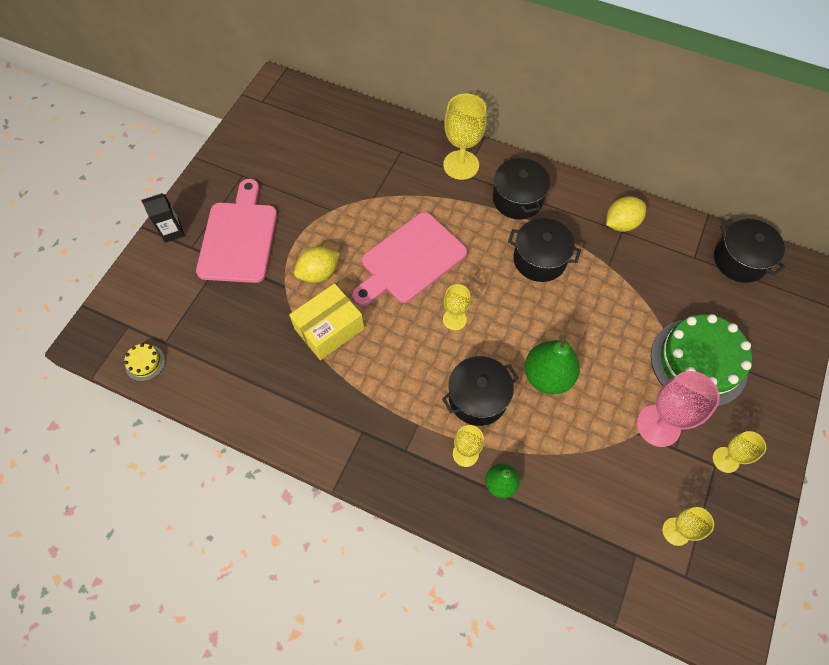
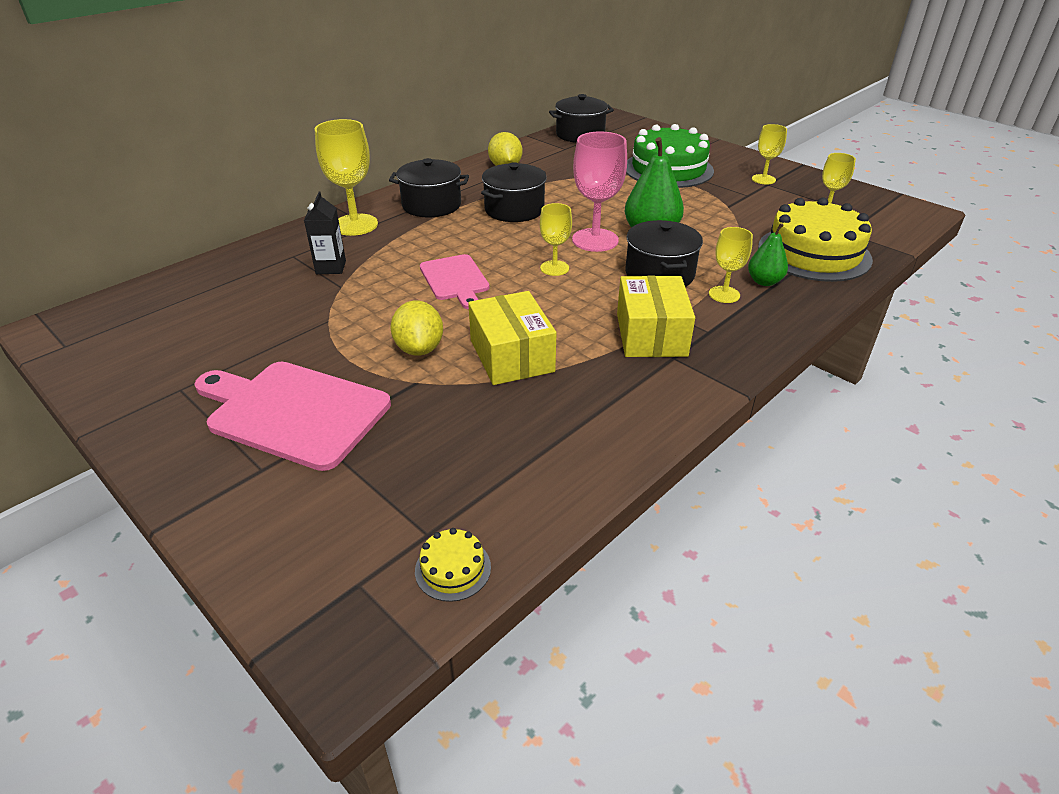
camera: 70 degrees left, 25 degrees down
(172, 232) = (207, 488): black carton -> black carton (331, 267)
(386, 410) = (651, 335): none -> yellow box
(410, 260) = (455, 280): pink cutting board -> pink cutting board, size x0.61
(574, 523) = (814, 253): none -> yellow cake
(658, 425) = (723, 197): pink goblet -> pink goblet (595, 240)

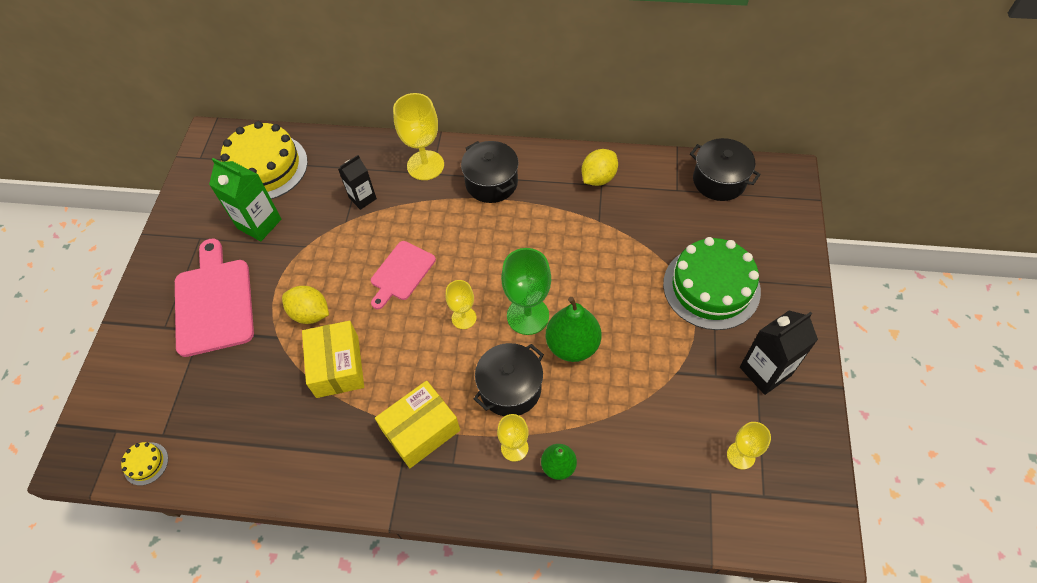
camera: 55 degrees right, 20 degrees up
(243, 338) = (259, 224): none -> green carton
(419, 349) = (310, 313): yellow lemon -> yellow lemon turned 75 degrees clockwise
(512, 356) = (337, 366): yellow box -> yellow box turned 45 degrees counterclockwise
(514, 210) = (530, 234): black pot -> none
(595, 240) = (528, 316): pink goblet -> green goblet
(763, 179) = (765, 371): yellow goblet -> black carton
(814, 253) = (642, 481): yellow cake -> yellow cake (265, 167)

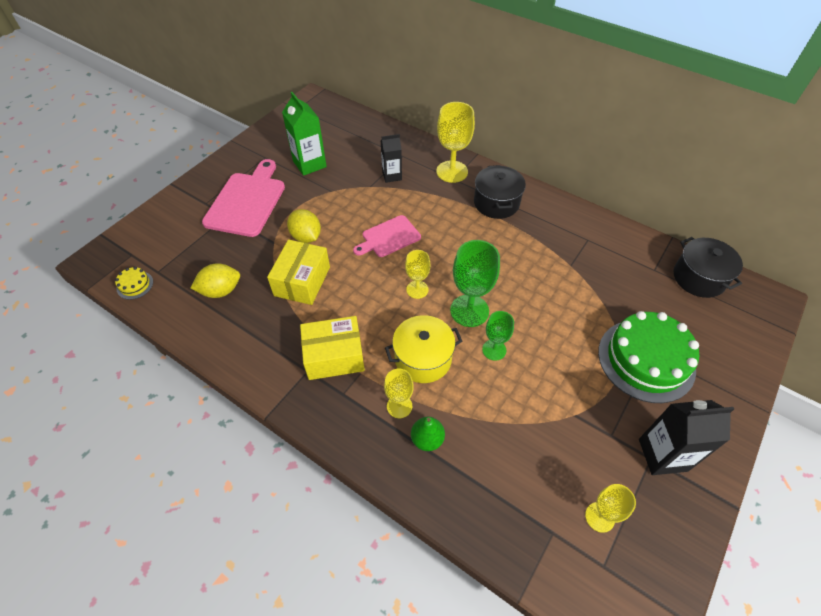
camera: 25 degrees right, 5 degrees down
(265, 167) = (336, 130): yellow cake -> none
(510, 388) = (423, 358): black pot -> yellow pot
(572, 345) = (494, 350): green pear -> green goblet
(598, 178) = (588, 233): yellow lemon -> yellow lemon (221, 291)

